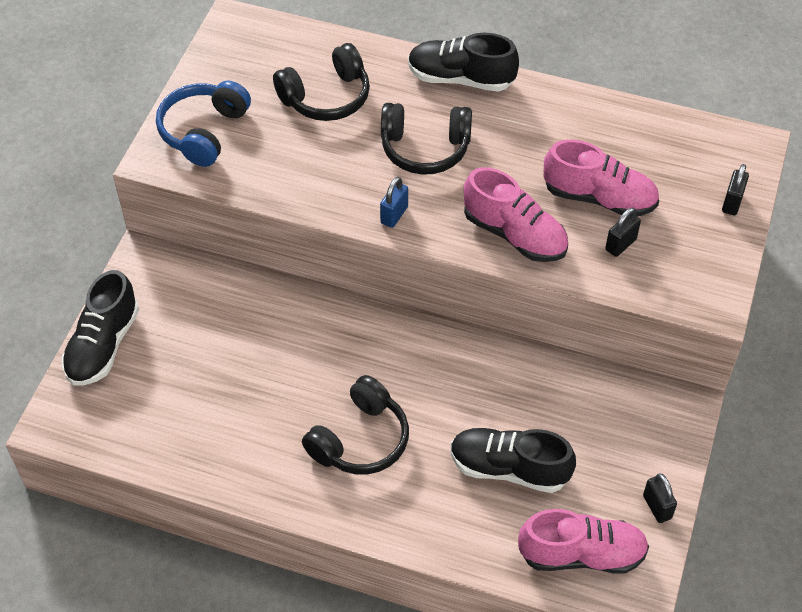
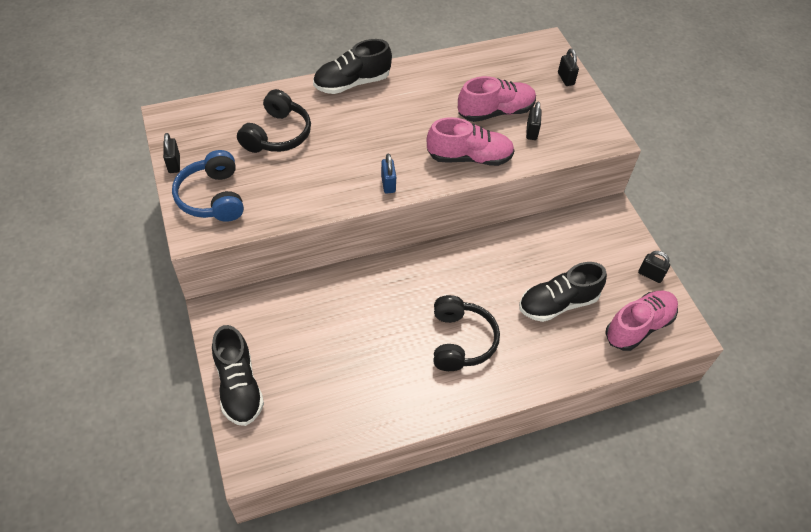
camera: 40 degrees left, 0 degrees up
(197, 76) = (174, 164): none -> black padlock
(425, 148) = (369, 134): black headphones -> none

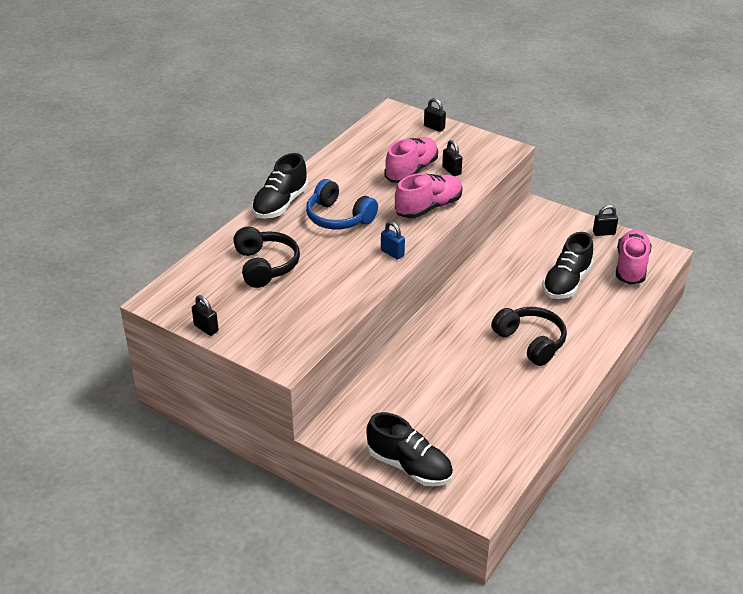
camera: 35 degrees left, 15 degrees down
(213, 197) = (269, 332): blue headphones -> blue headphones (339, 217)

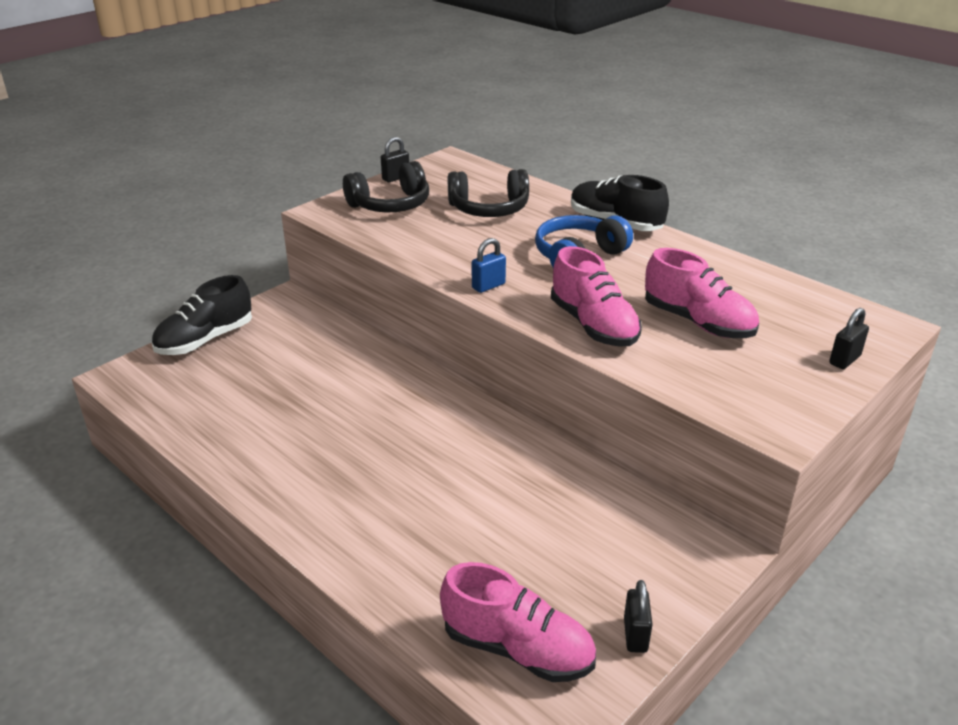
camera: 100 degrees right, 5 degrees down
(451, 171) = (699, 359): black padlock -> none
(530, 342) = (360, 468): black headphones -> black headphones (390, 204)
(566, 282) = (489, 541): black shoe -> none

